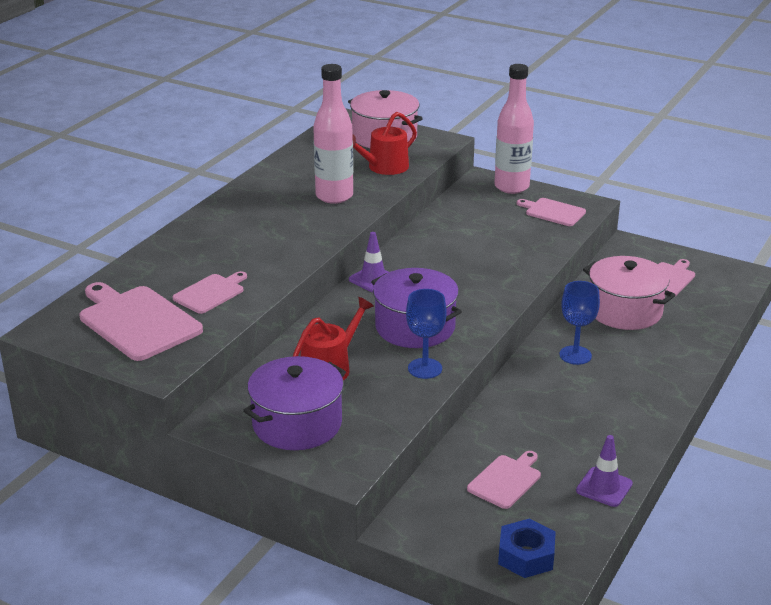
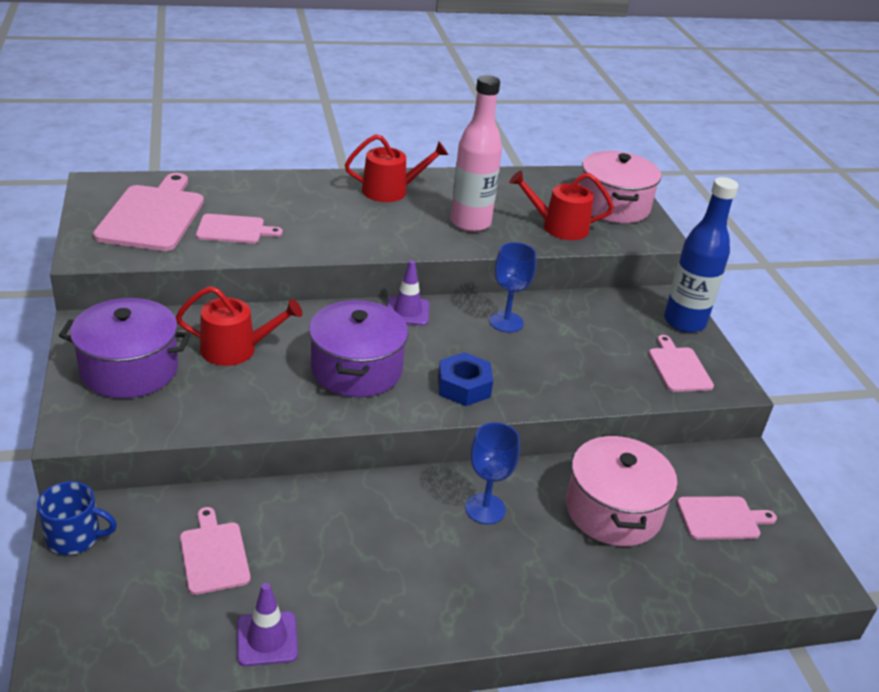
camera: 45 degrees right, 5 degrees up
(246, 208) = (390, 191): none -> red watering can
(424, 537) = (75, 537): none -> blue mug
(425, 368) = (293, 405): blue goblet -> blue goblet (506, 322)
(506, 480) = (214, 554): pink cutting board -> pink cutting board turned 105 degrees counterclockwise
(511, 187) = (684, 322): pink bottle -> blue bottle
(526, 556) = (96, 627): blue nut -> blue nut (463, 386)

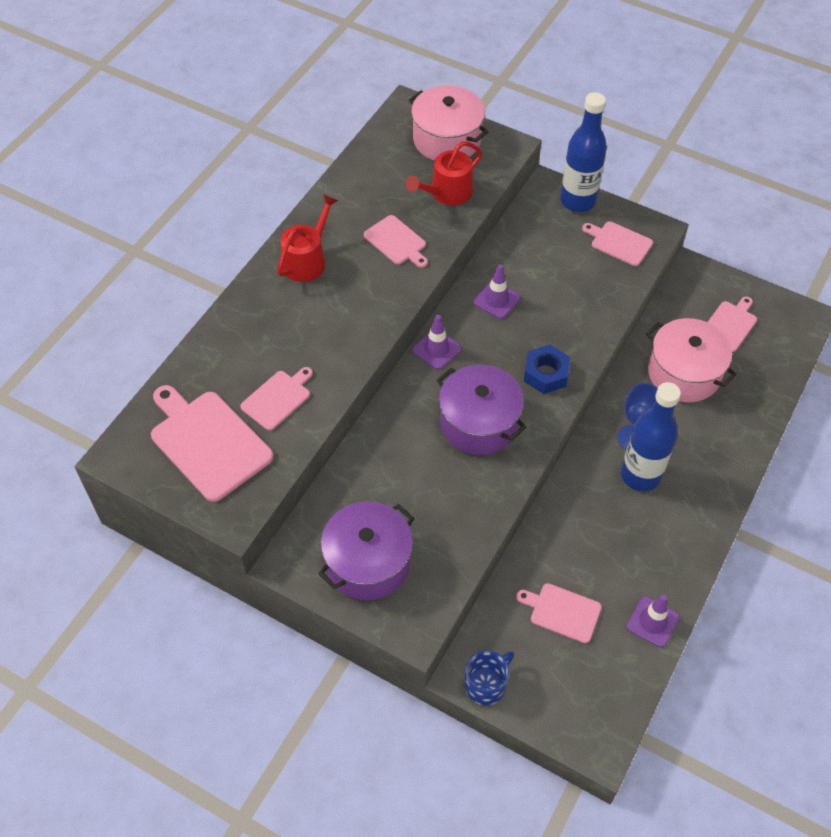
camera: 45 degrees left, 20 degrees up
(236, 349) = (397, 482): red watering can -> none
(447, 537) = (640, 475): none -> blue bottle
(470, 223) = (396, 242): pink bottle -> pink cutting board
(506, 322) = (496, 300): blue goblet -> purple traffic cone

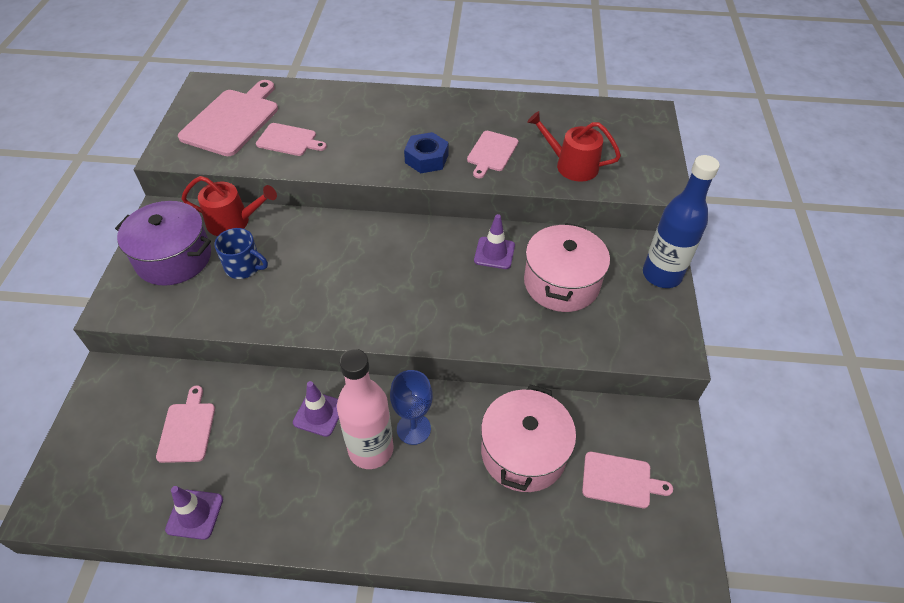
camera: 65 degrees right, 5 degrees down
(307, 260) = (436, 112): red watering can -> red watering can (233, 222)
(436, 349) = (413, 231): purple traffic cone -> purple traffic cone (319, 414)
(447, 139) = (635, 146): pink pot -> pink pot (561, 283)
(479, 423) = (346, 284): purple pot -> none
(486, 684) = (98, 393): blue mug -> blue mug (244, 267)
(545, 374) = (428, 315): blue nut -> blue nut (426, 159)
(619, 243) = (633, 324): pink cutting board -> none
(640, 475) = (371, 449): blue bottle -> pink bottle

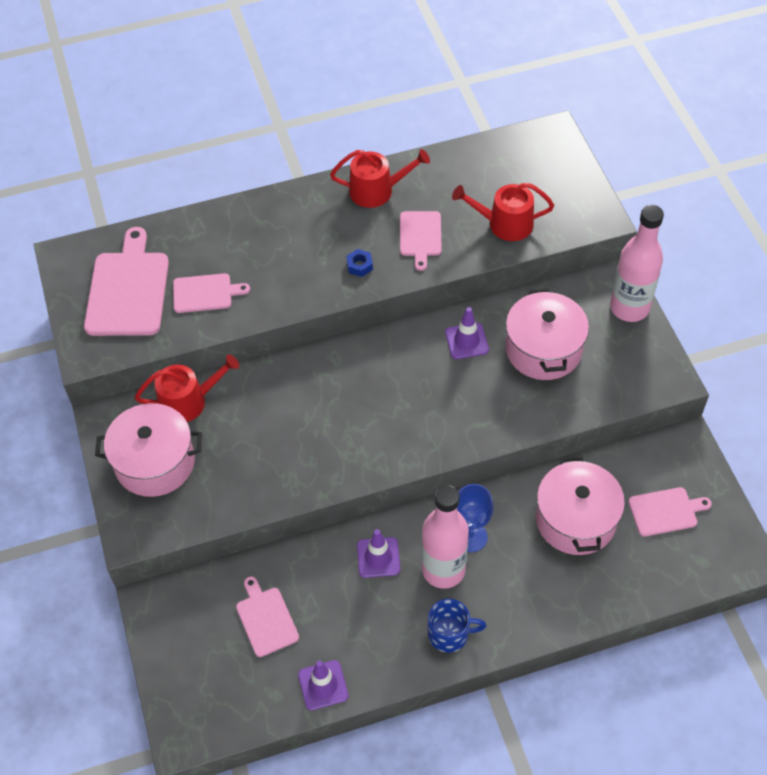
camera: 20 degrees left, 5 degrees up
(174, 258) = (155, 462): purple pot -> pink pot
(244, 267) = (232, 445): blue mug -> blue mug (449, 634)
(426, 159) = (359, 266): blue nut -> blue nut, size x0.58
(474, 111) = (377, 191): none -> red watering can
(661, 275) = (629, 308): blue bottle -> pink bottle

